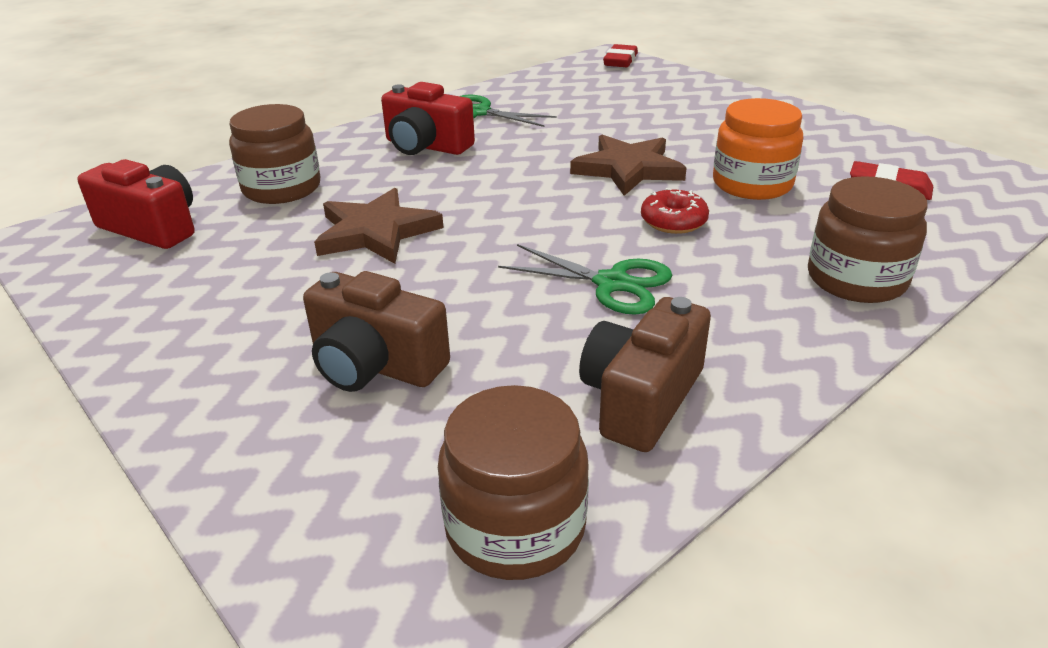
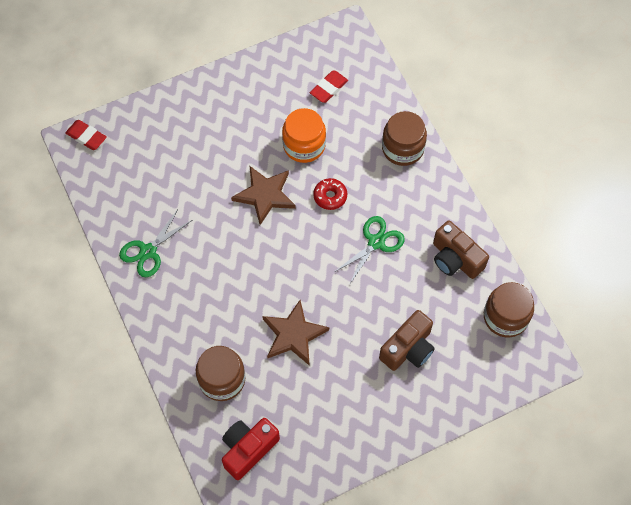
camera: 75 degrees left, 30 degrees up
(426, 146) = (191, 292): red camera -> none

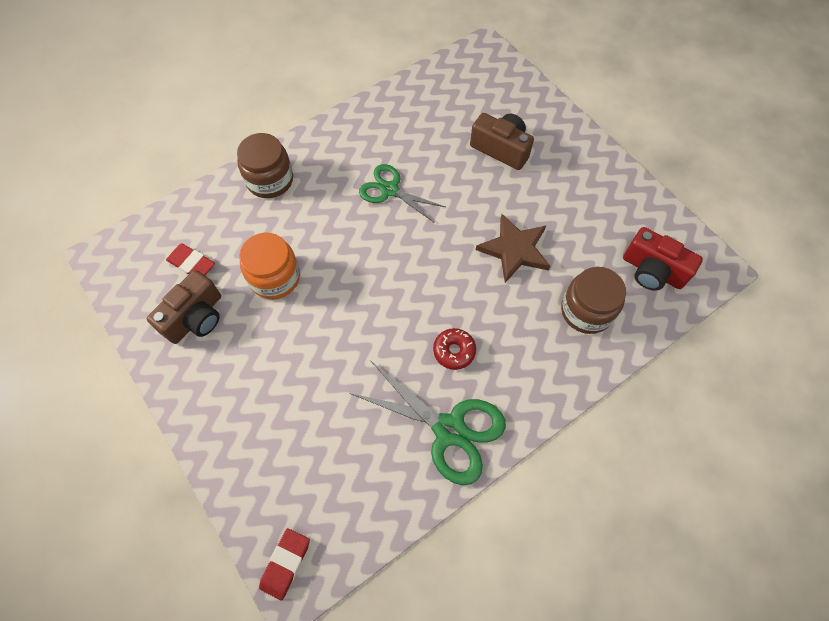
camera: 100 degrees left, 0 degrees up
(148, 251) = (449, 429): green scissors -> green scissors, size x1.52
(265, 195) = (348, 308): brown star -> none
(330, 196) = (340, 240): red donut -> red donut (454, 351)
(455, 259) = (395, 122): brown camera -> brown camera (195, 317)
(505, 317) = (448, 79): brown jar -> none

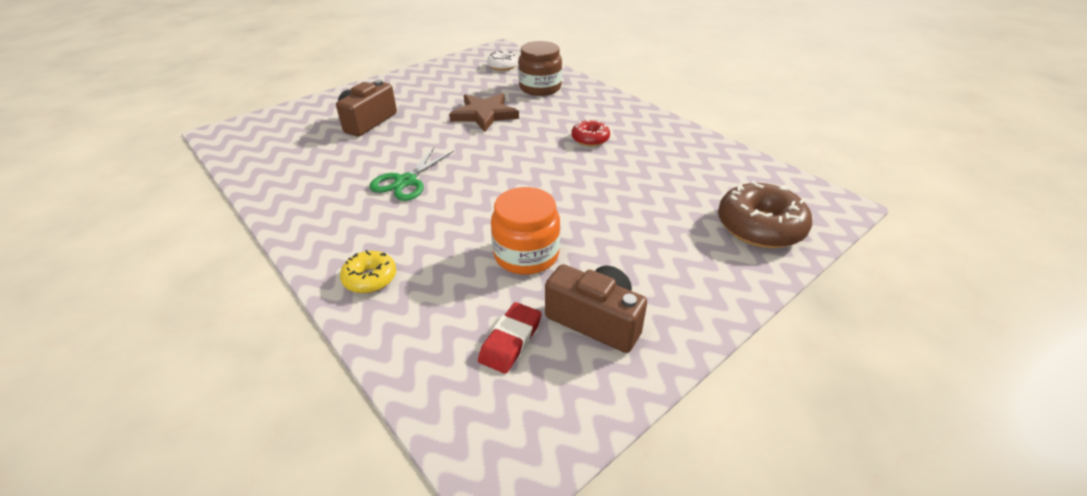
camera: 95 degrees left, 25 degrees down
(270, 180) = (370, 278): brown jar -> yellow donut
(274, 481) = (760, 227): none -> brown donut
(285, 563) = (826, 211): red eraser -> none
(449, 429) = (661, 139): green scissors -> none
(652, 271) = (502, 66): red camera -> white donut

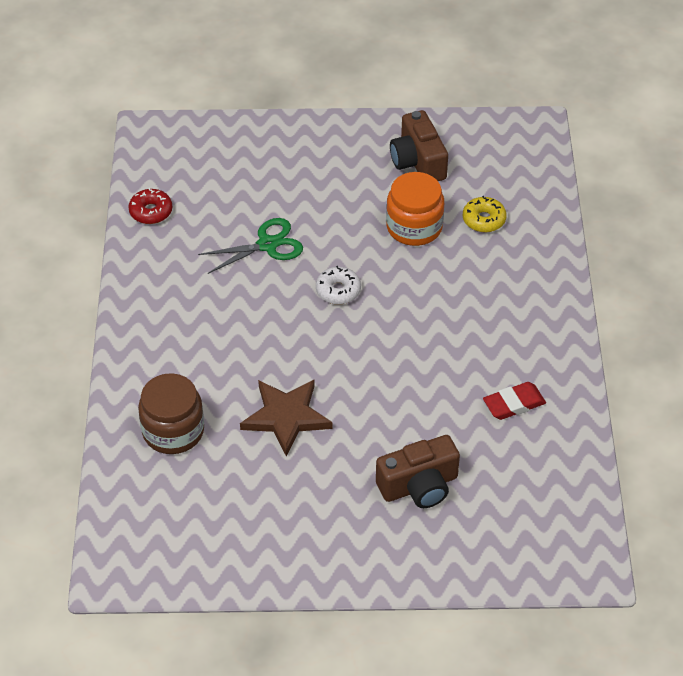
camera: 140 degrees left, 10 degrees up
(370, 278) = (535, 271): yellow donut -> yellow donut (484, 220)
(406, 181) = (444, 358): green scissors -> green scissors (267, 245)
(502, 66) = (160, 516): white donut -> white donut (338, 290)
(510, 340) = (478, 179): red eraser -> red eraser (514, 404)
(590, 139) = (228, 310): red donut -> red donut (151, 211)
(760, 227) = (230, 151): brown donut -> none

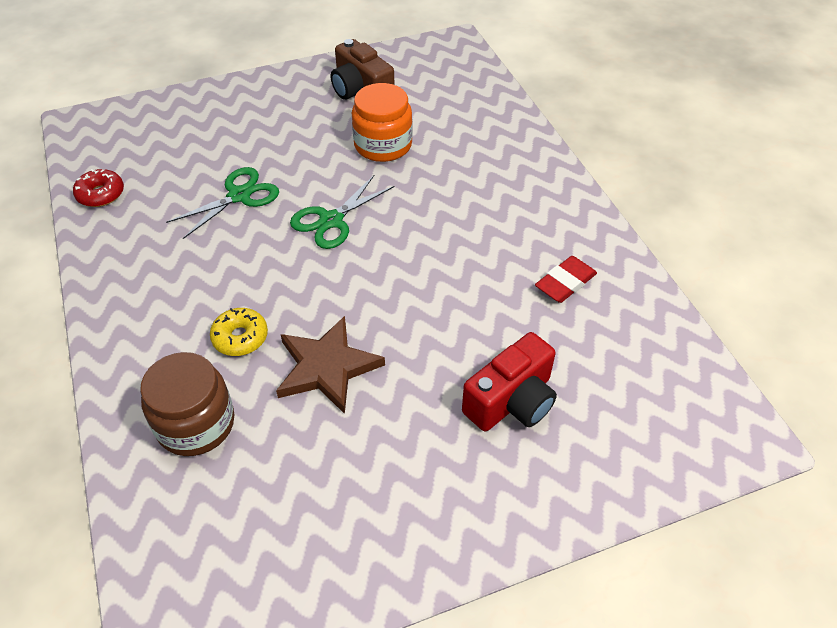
camera: 20 degrees left, 0 degrees up
(338, 290) = (331, 220): white donut -> green scissors
(419, 486) = (512, 401): brown camera -> red camera
(484, 220) = (446, 124): yellow donut -> yellow donut (240, 337)

